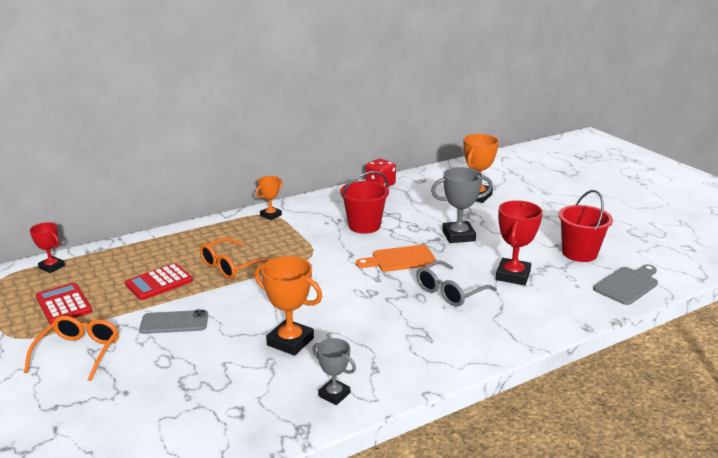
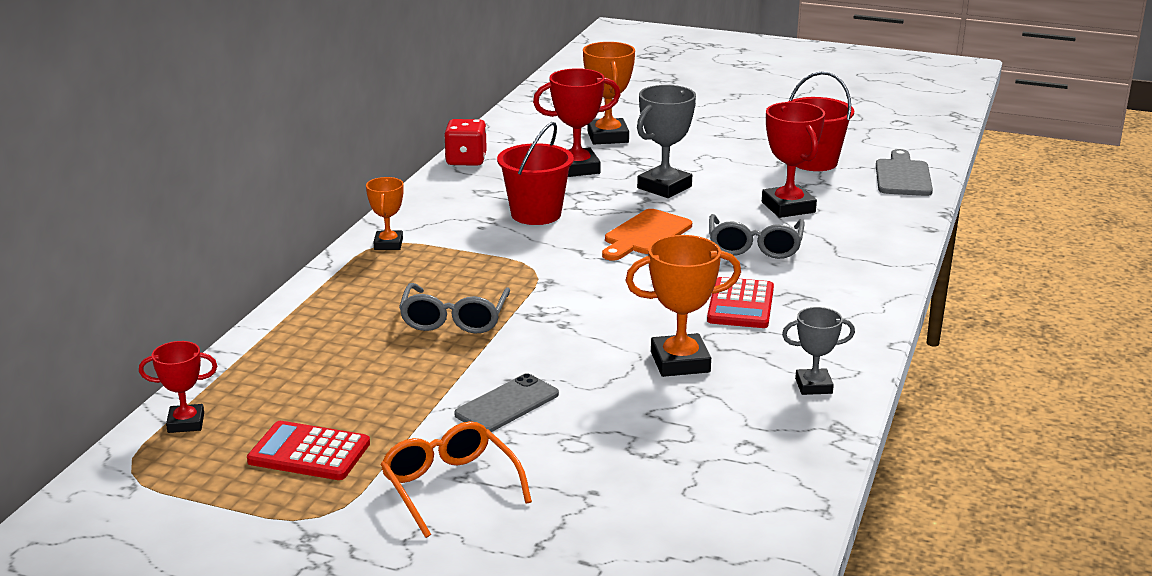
camera: 40 degrees left, 0 degrees up
(159, 282) = (394, 374): red calculator -> red calculator (740, 304)
(230, 266) = (454, 319): orange glasses -> grey glasses
(429, 208) = (577, 168): none -> red trophy

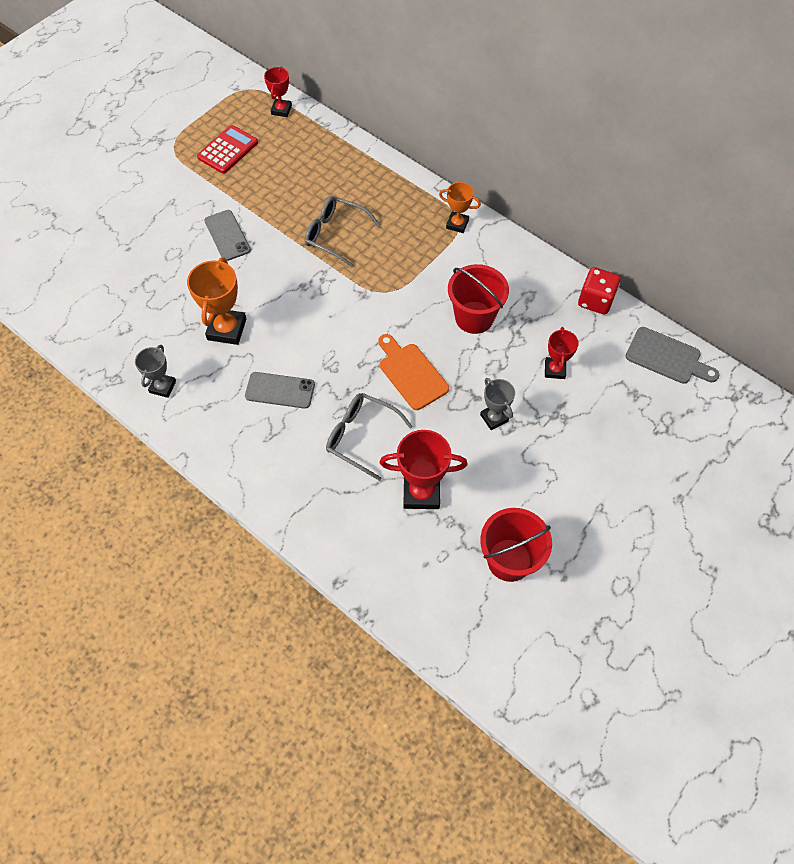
camera: 110 degrees right, 35 degrees up
(449, 486) = (167, 195): orange glasses -> none
(577, 168) = (554, 370): red trophy -> red trophy, size x0.61
(608, 137) = (620, 415): orange trophy -> none
(664, 187) = (494, 418): grey trophy -> grey trophy, size x0.61
(740, 304) = (280, 390): red calculator -> grey phone
(902, 176) = (450, 621): grey cutting board -> grey cutting board (667, 357)

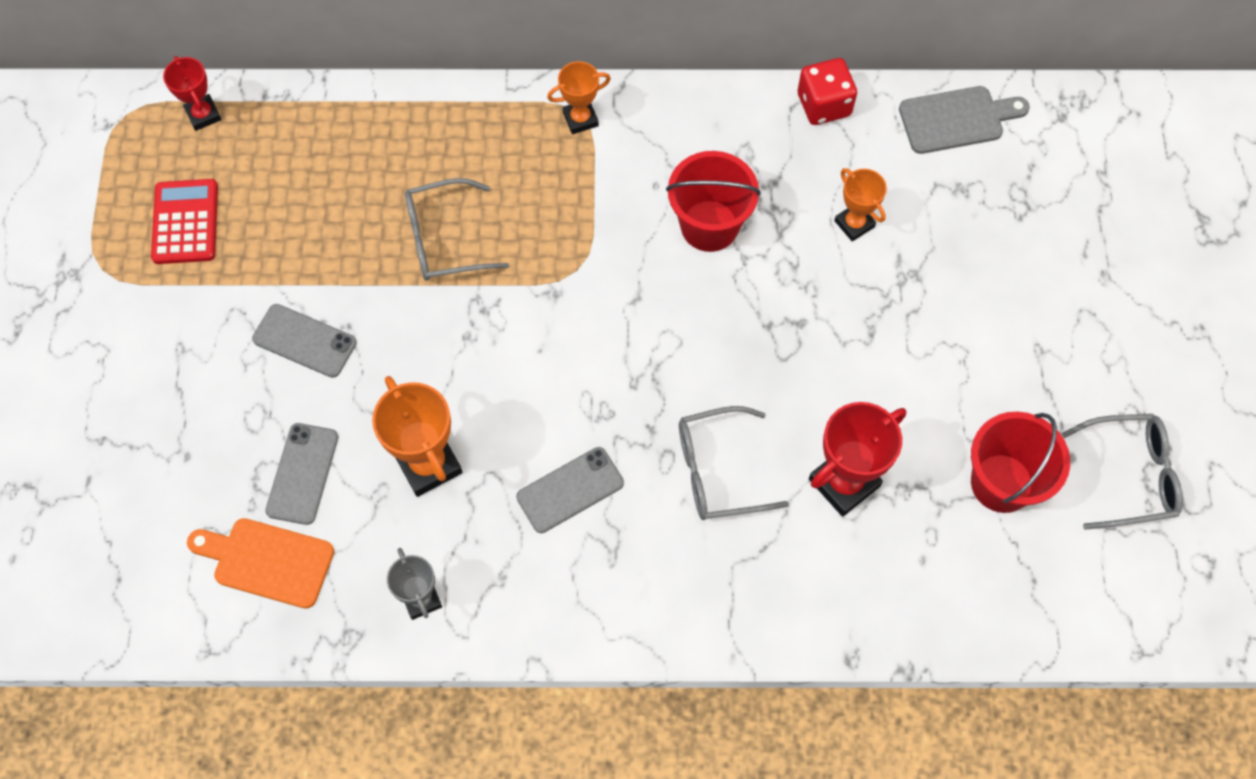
camera: 40 degrees left, 5 degrees up
(168, 292) = (302, 474): none -> grey phone
(411, 373) = (702, 350): orange cutting board -> orange cutting board (267, 561)
(494, 418) = (841, 332): grey trophy -> none
(554, 370) = (854, 224): red trophy -> orange trophy
(590, 615) = (1130, 475): none -> grey glasses

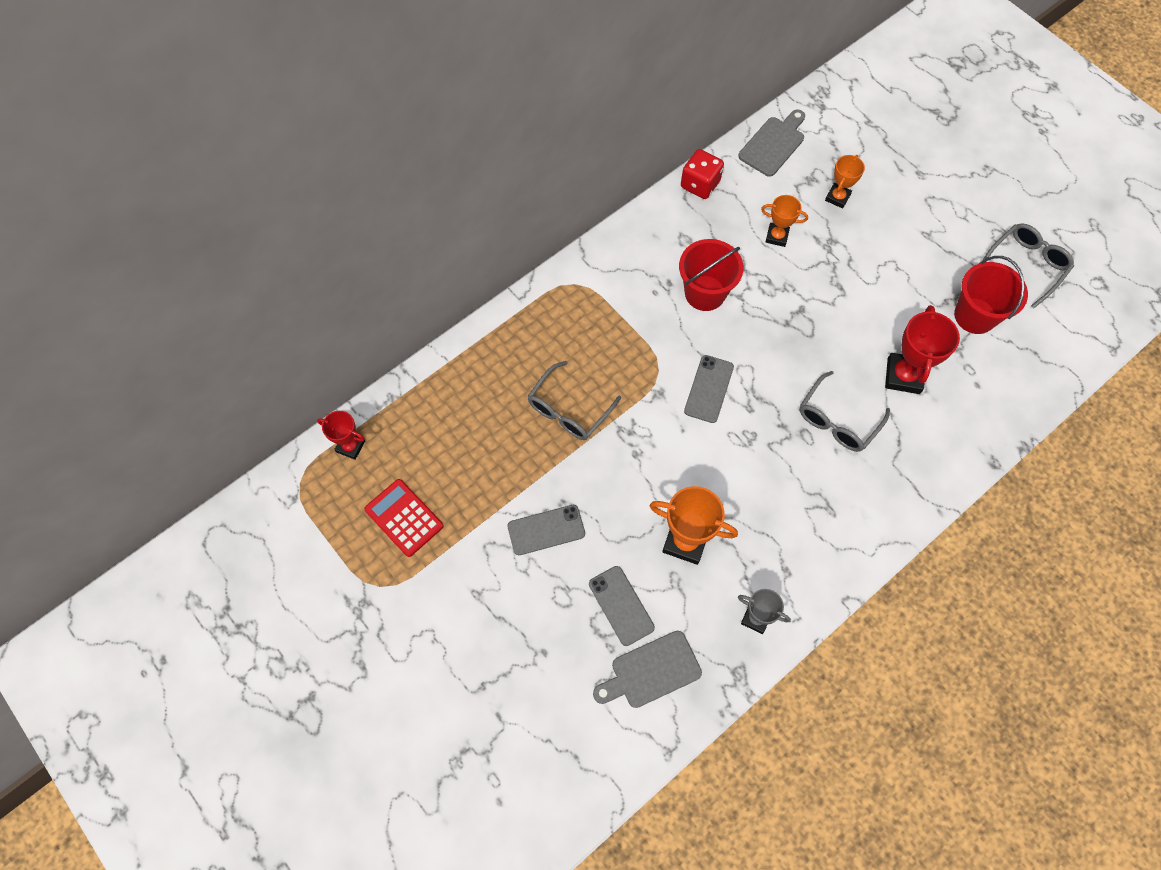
camera: 40 degrees left, 0 degrees up
(267, 561) = (651, 671): orange cutting board -> grey cutting board
(570, 490) = (774, 493): grey phone -> grey phone (709, 389)
(580, 119) = (578, 285): orange trophy -> orange trophy (837, 197)

